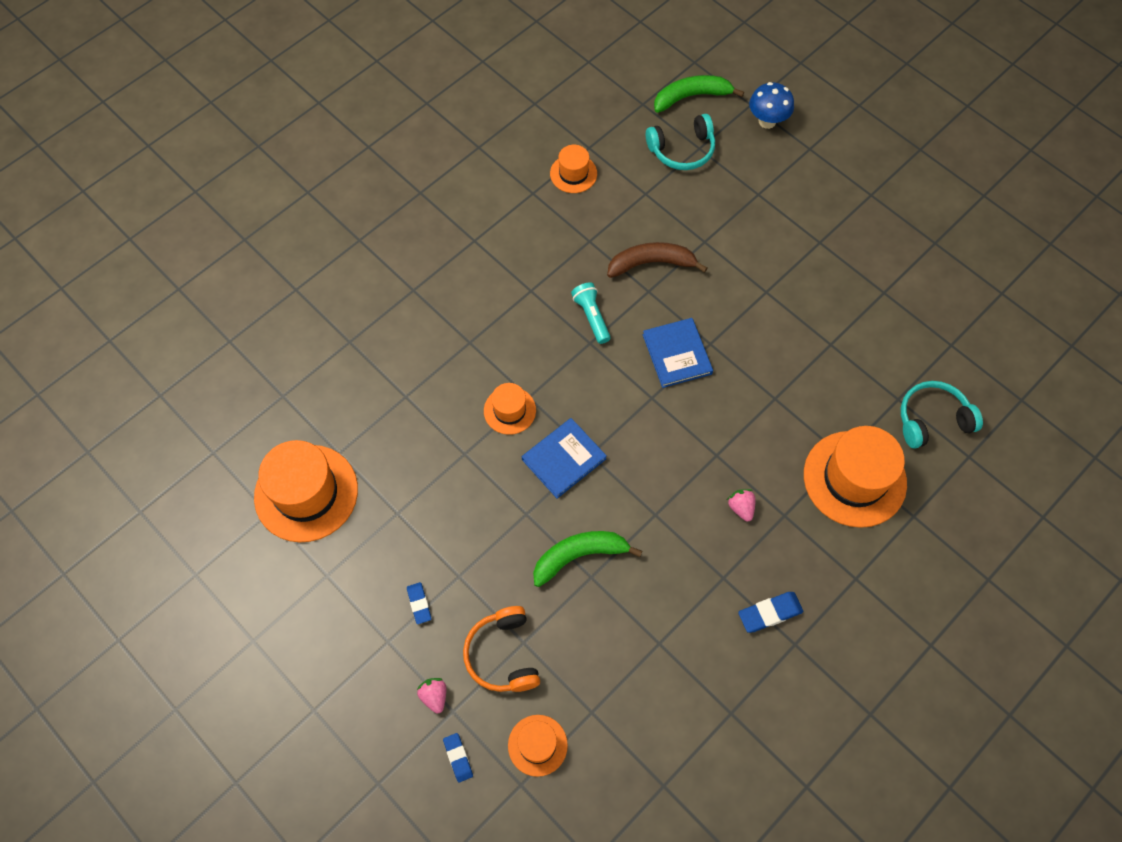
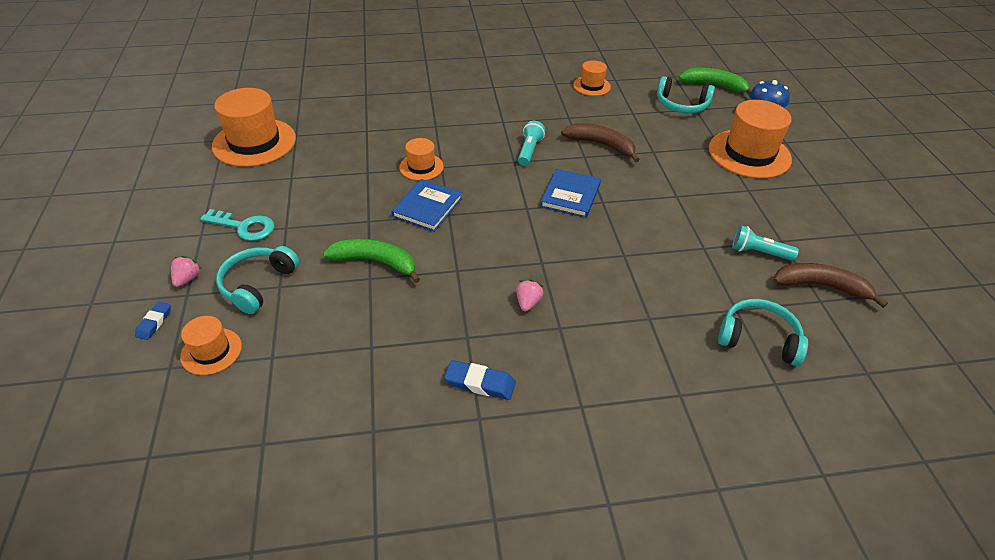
camera: 35 degrees right, 20 degrees down
(419, 604) = (244, 227): blue eraser -> turquoise key
(503, 655) = (258, 284): orange headphones -> turquoise headphones
(563, 459) = (427, 207): blue book -> blue book turned 60 degrees counterclockwise
(854, 478) = (646, 338): orange hat -> orange hat (749, 154)
(875, 319) = (758, 252): none -> turquoise flashlight
(942, 327) = (821, 286): none -> brown banana

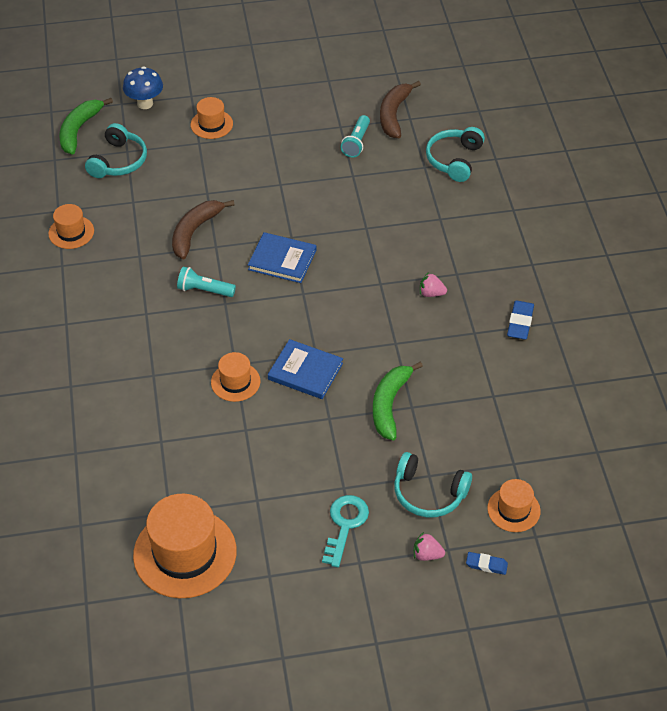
camera: 90 degrees left, 5 degrees up
(749, 154) = (211, 124): orange hat -> orange hat, size x0.52

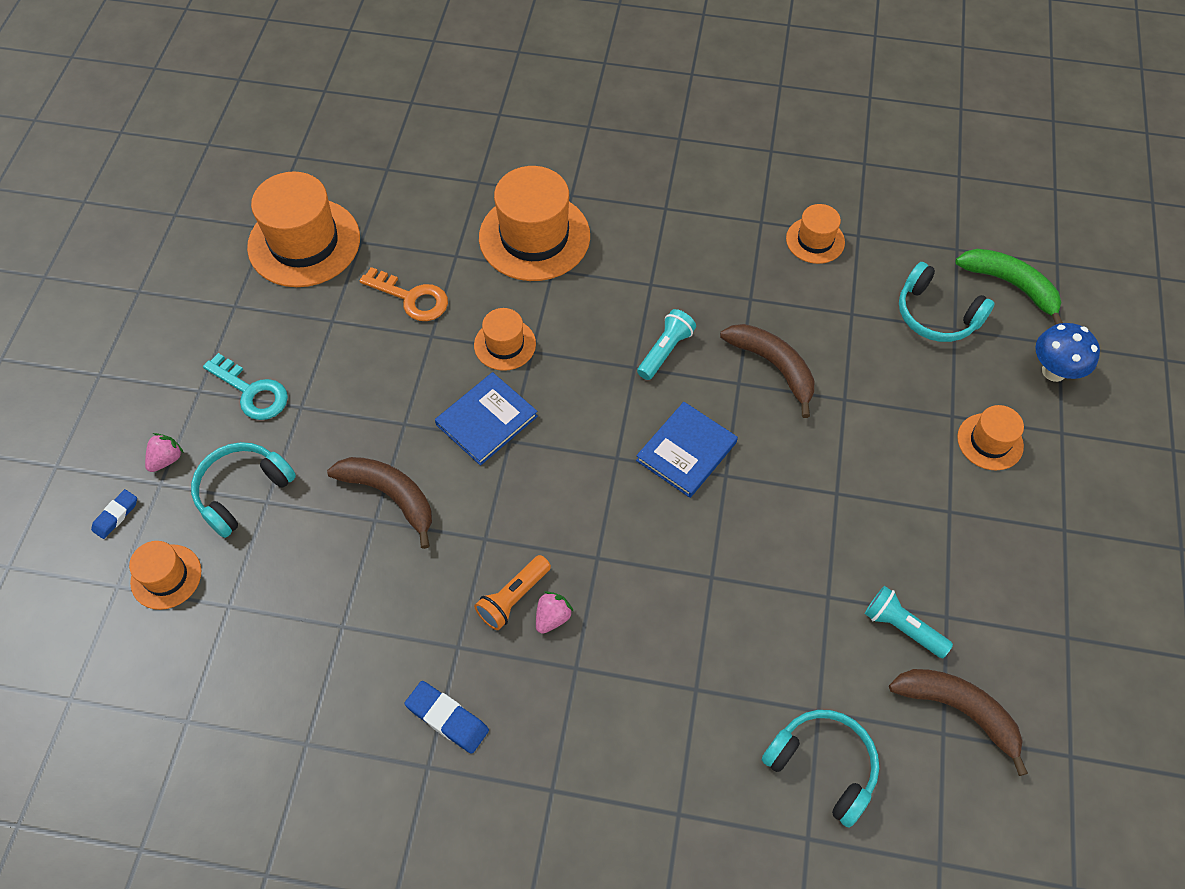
camera: 110 degrees right, 10 degrees up
(123, 396) = (534, 237): none -> orange hat
(214, 455) = (411, 298): none -> orange key
(389, 405) = (390, 495): green banana -> brown banana
(429, 316) = (513, 598): none -> orange flashlight

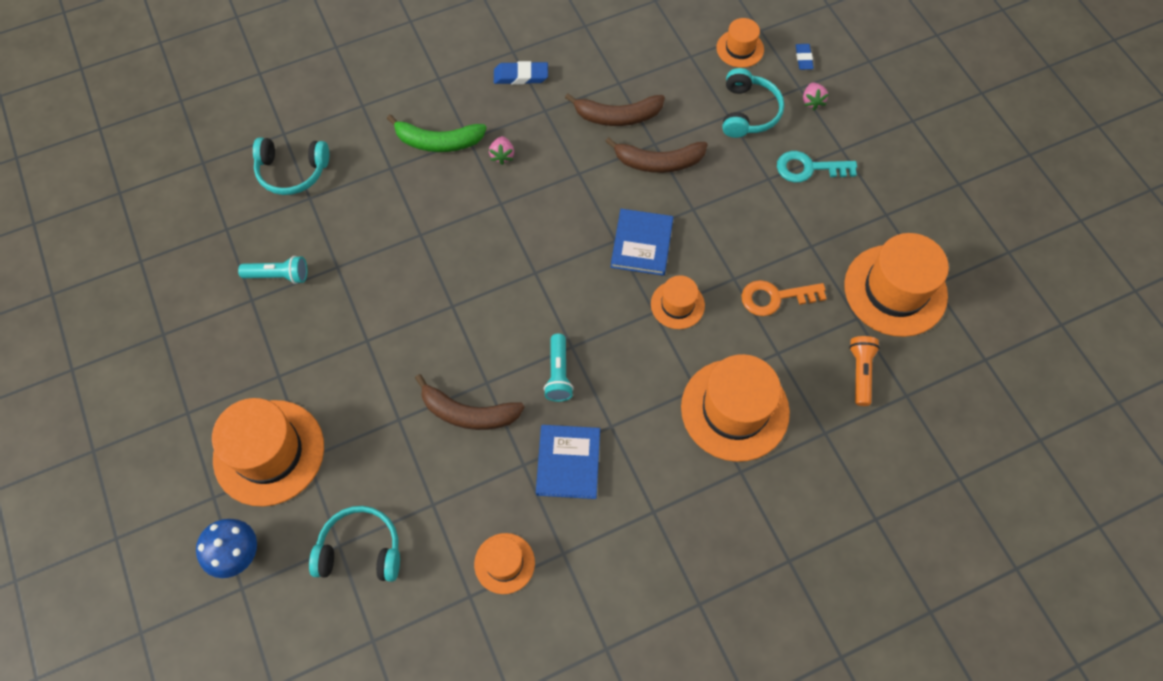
camera: 145 degrees right, 5 degrees up
(513, 598) = (534, 152): orange flashlight -> orange flashlight (860, 372)
(686, 451) = (490, 306): blue book -> blue book (568, 462)
(958, 710) = (221, 247): brown banana -> brown banana (618, 116)
(990, 441) = (269, 452): orange hat -> orange hat, size x1.91
(1010, 285) = (307, 628): green banana -> green banana (438, 142)

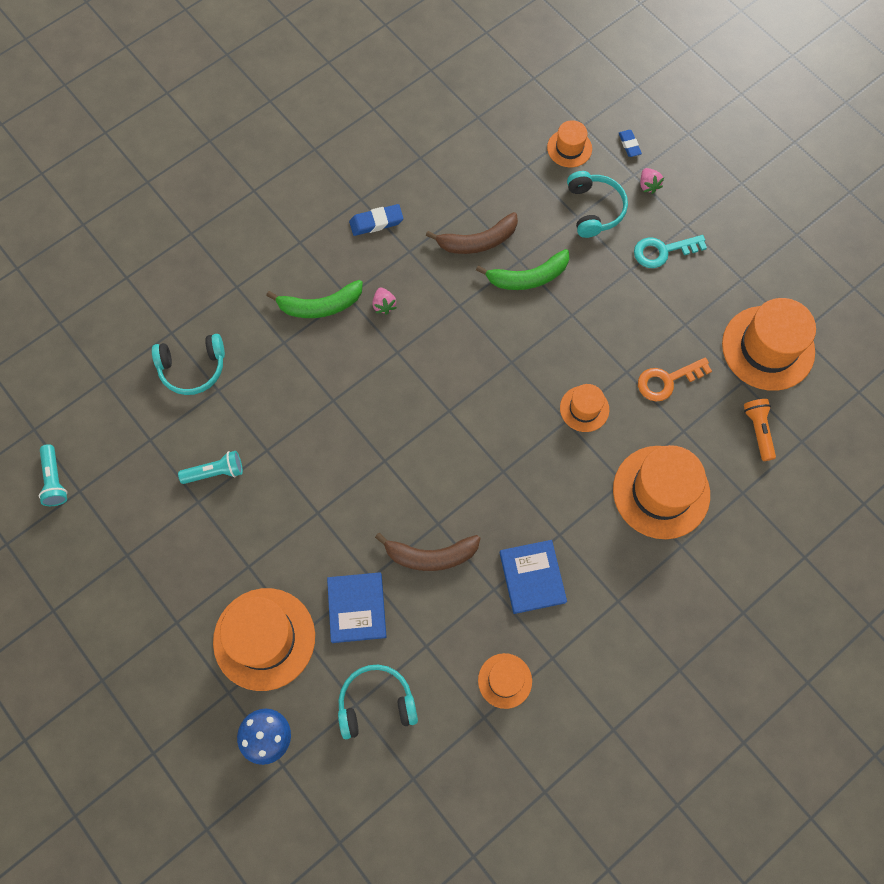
camera: 15 degrees left, 5 degrees up
(558, 374) = (499, 499): turquoise flashlight -> turquoise flashlight (55, 480)
(642, 244) = (536, 359): blue book -> blue book (357, 608)
(659, 162) = (528, 277): brown banana -> green banana

